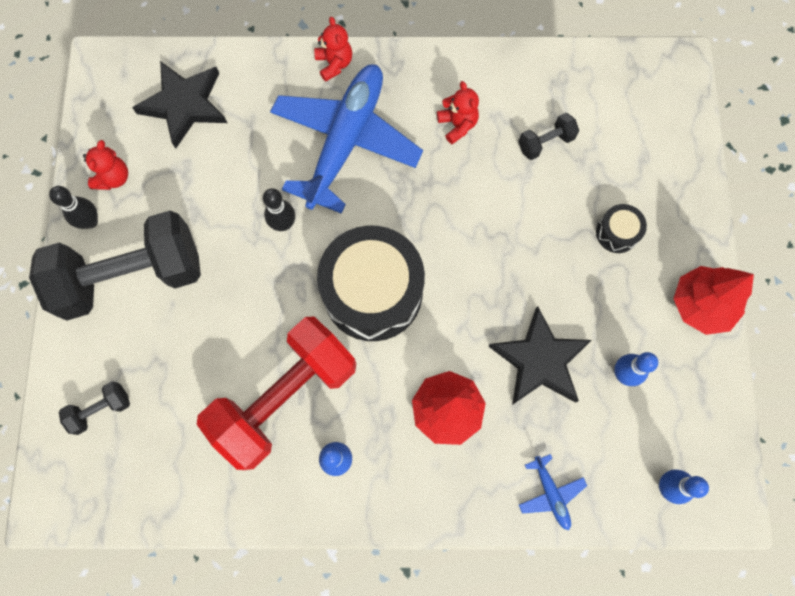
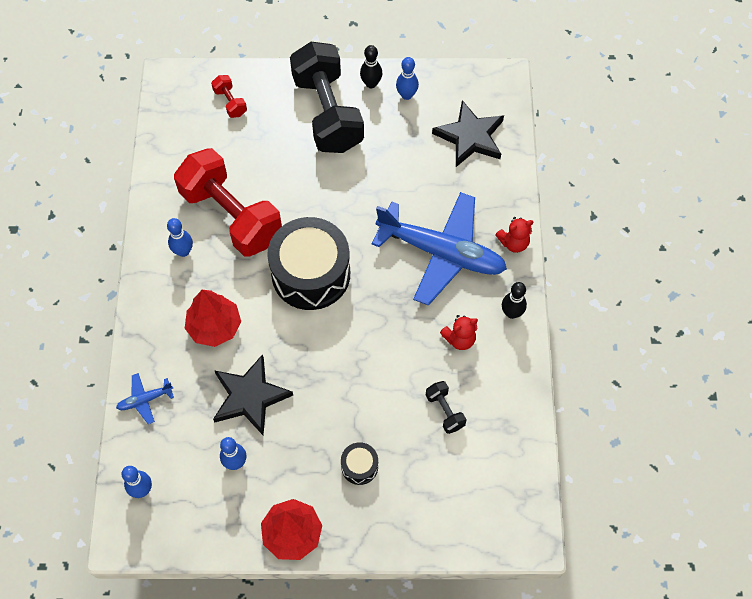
camera: 90 degrees right, 10 degrees down
(101, 409) = (230, 102): black dumbbell -> red dumbbell
(113, 177) = (406, 95): red teddy bear -> blue bowling pin
(283, 224) = (369, 210): black bowling pin -> black bowling pin (511, 313)

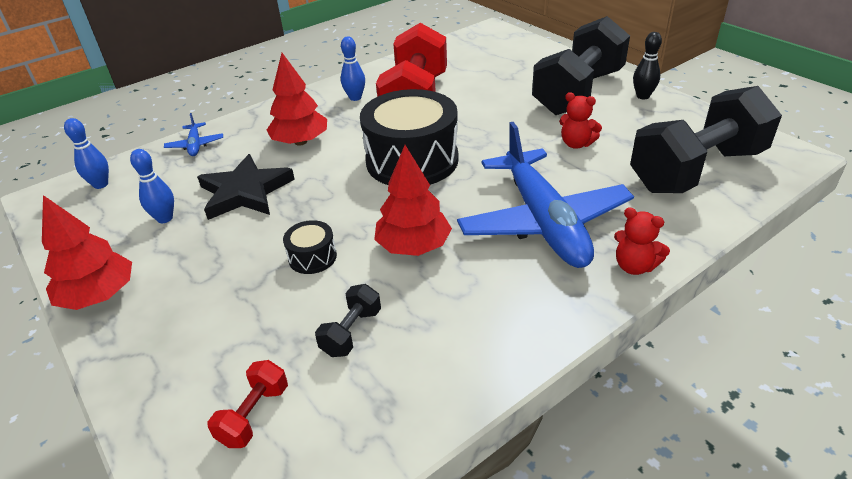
camera: 55 degrees right, 25 degrees down
(145, 400) = (195, 145): blue plane -> blue plane turned 135 degrees counterclockwise
(230, 102) = (513, 55): red dumbbell -> red dumbbell (254, 415)
(359, 466) = (219, 302): black drum -> black drum (312, 257)
(401, 334) = (413, 246): none -> red tree
(406, 95) = (667, 116): blue bowling pin -> none
(459, 339) = (459, 292): red teddy bear -> red teddy bear (576, 144)
(470, 137) = (696, 170): black star -> black dumbbell
(511, 313) = (546, 316): black bowling pin -> none

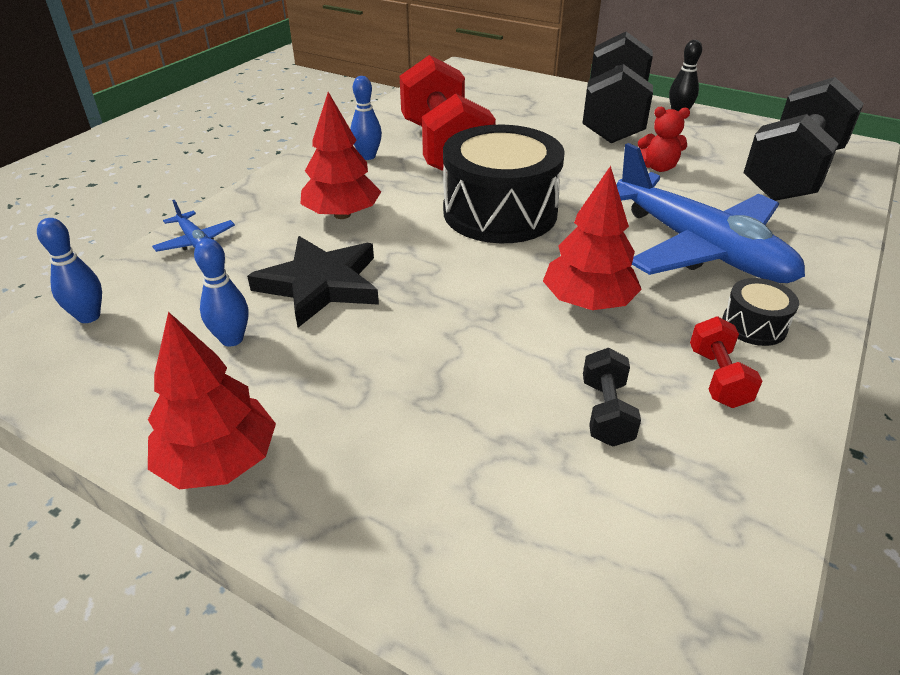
camera: 25 degrees left, 0 degrees up
(254, 415) = (580, 545): red dumbbell -> red dumbbell (718, 378)
(312, 257) = (480, 341): black drum -> black drum (754, 325)
(634, 266) = (824, 272): red teddy bear -> none

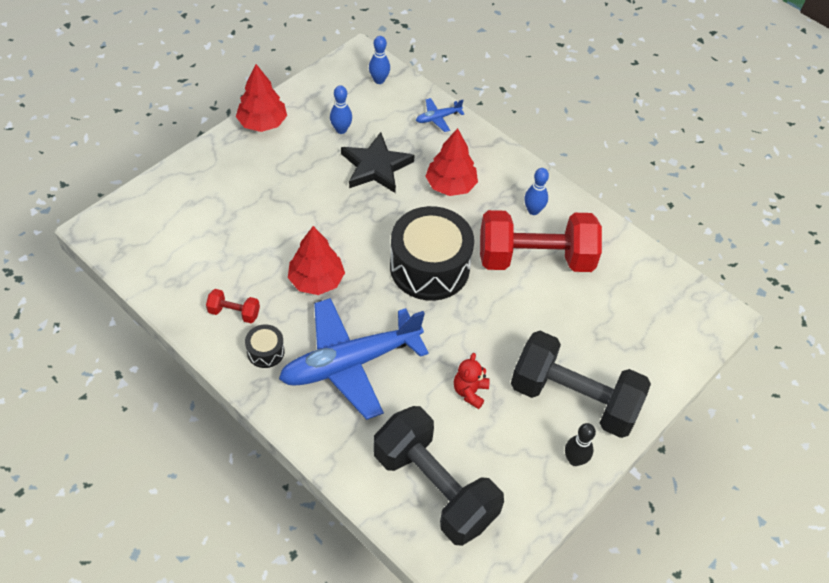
camera: 100 degrees right, 15 degrees up
(606, 412) = (232, 257): black dumbbell -> none

